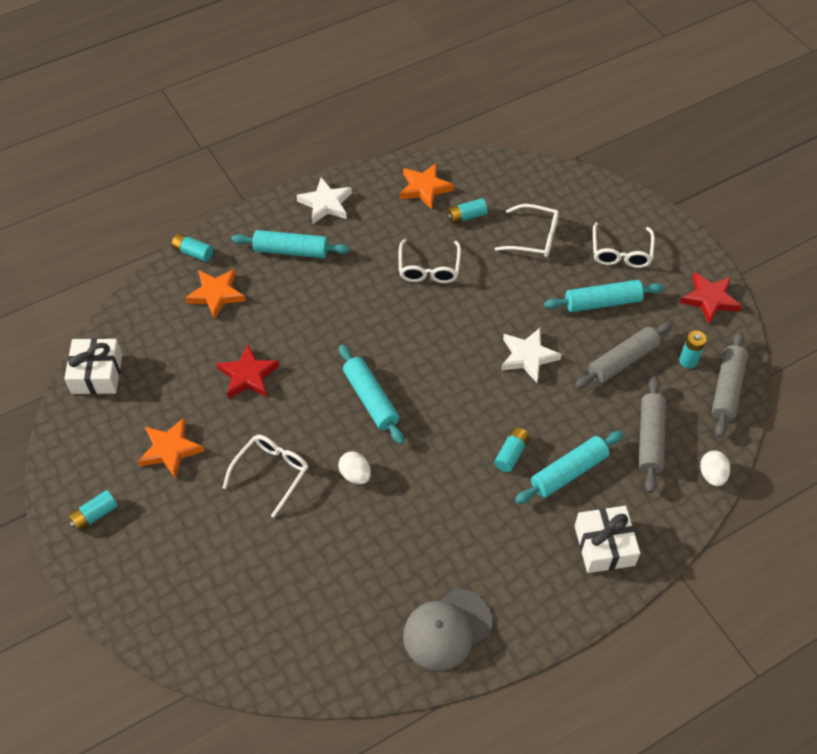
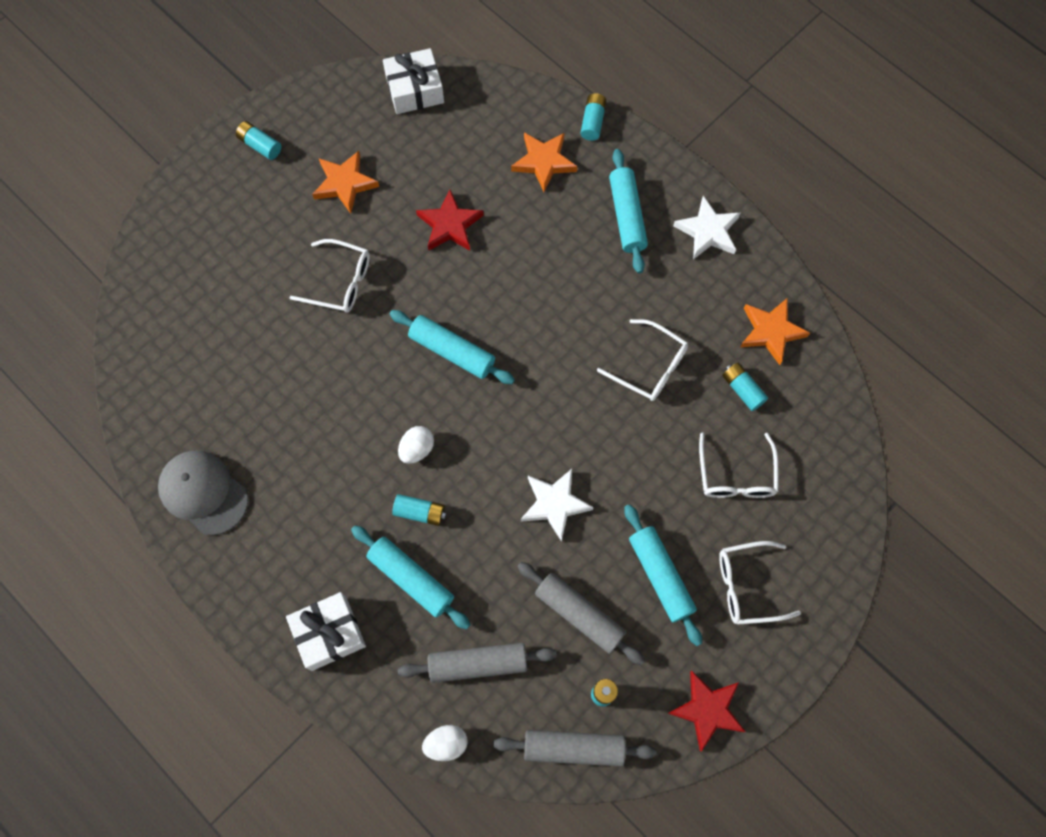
camera: 75 degrees right, 15 degrees up
(355, 475) = (356, 361): white egg -> white egg (417, 449)
(370, 399) = (452, 351): turquoise rolling pin -> turquoise rolling pin turned 75 degrees clockwise
(429, 268) = (649, 366): white glasses -> white glasses turned 135 degrees counterclockwise

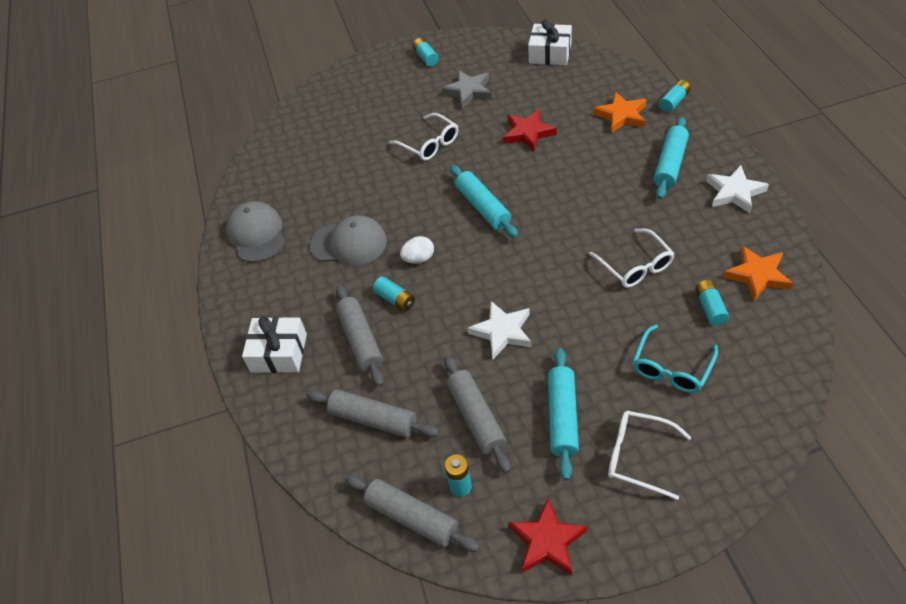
camera: 35 degrees right, 20 degrees down
(324, 460) = (349, 243): none -> grey cap
(344, 183) = (468, 91): orange star -> grey star
(411, 579) = (360, 340): turquoise rolling pin -> grey rolling pin
(446, 743) = (313, 466): white egg -> none
(736, 475) = (672, 367): white glasses -> turquoise glasses

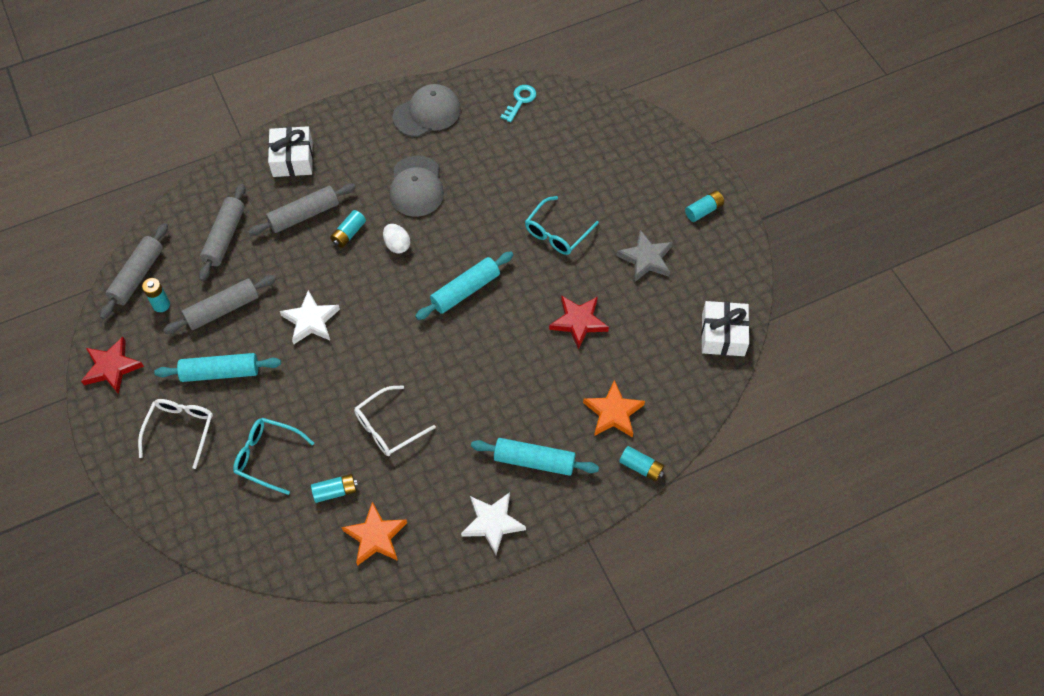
camera: 75 degrees right, 10 degrees up
(268, 165) = (520, 101): none -> turquoise key
(429, 144) = (557, 232): white glasses -> turquoise glasses

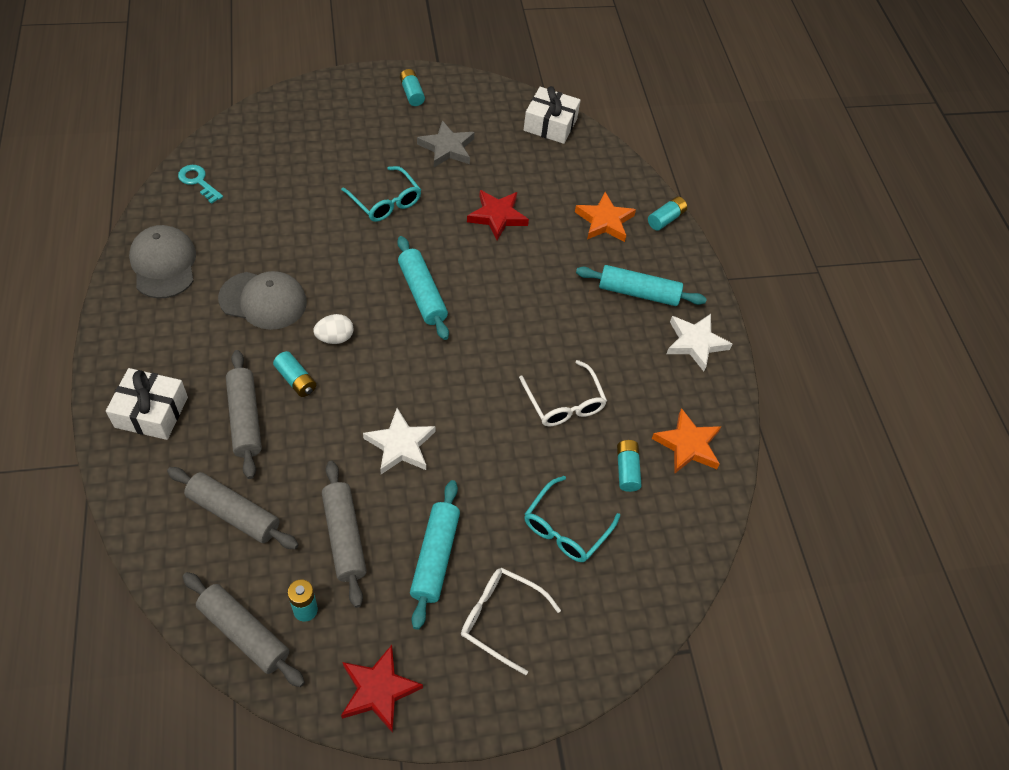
camera: 80 degrees left, 5 degrees down
(534, 461) = (638, 293): turquoise rolling pin -> turquoise rolling pin turned 75 degrees clockwise

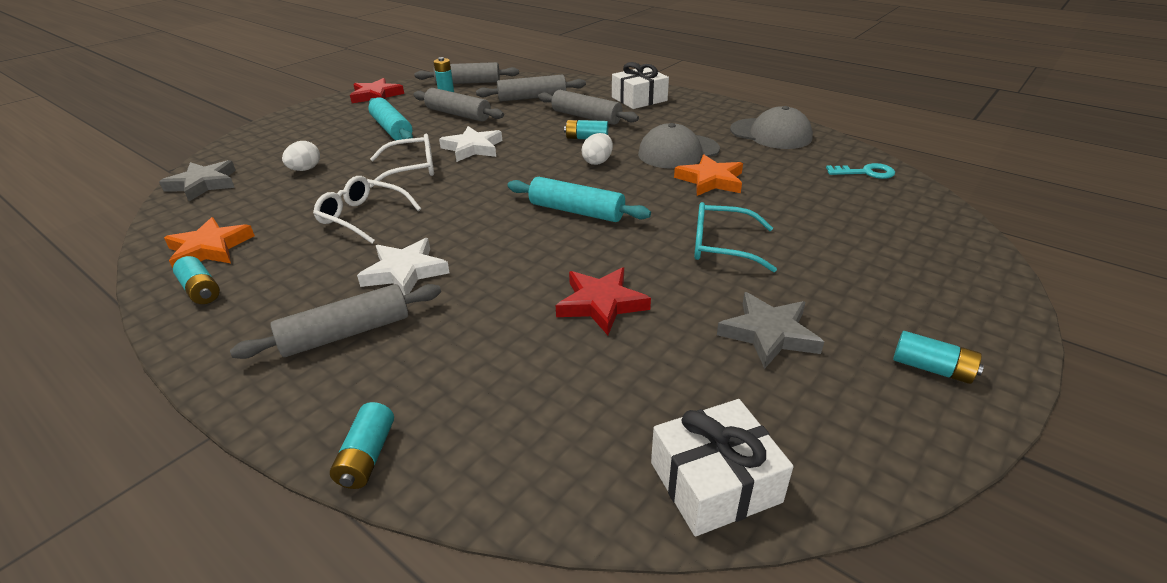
camera: 145 degrees right, 20 degrees down
(501, 619) = (323, 130): white glasses -> white glasses (411, 169)
(566, 528) = (305, 169): turquoise glasses -> white egg
(604, 221) = (464, 387): orange star -> orange star (710, 180)
(627, 470) = (269, 211): turquoise battery -> turquoise battery (201, 290)
(638, 293) = (346, 333): turquoise rolling pin -> grey rolling pin
(665, 572) = (203, 184): none -> grey star
(695, 343) = (234, 327): white star -> white star (405, 272)

